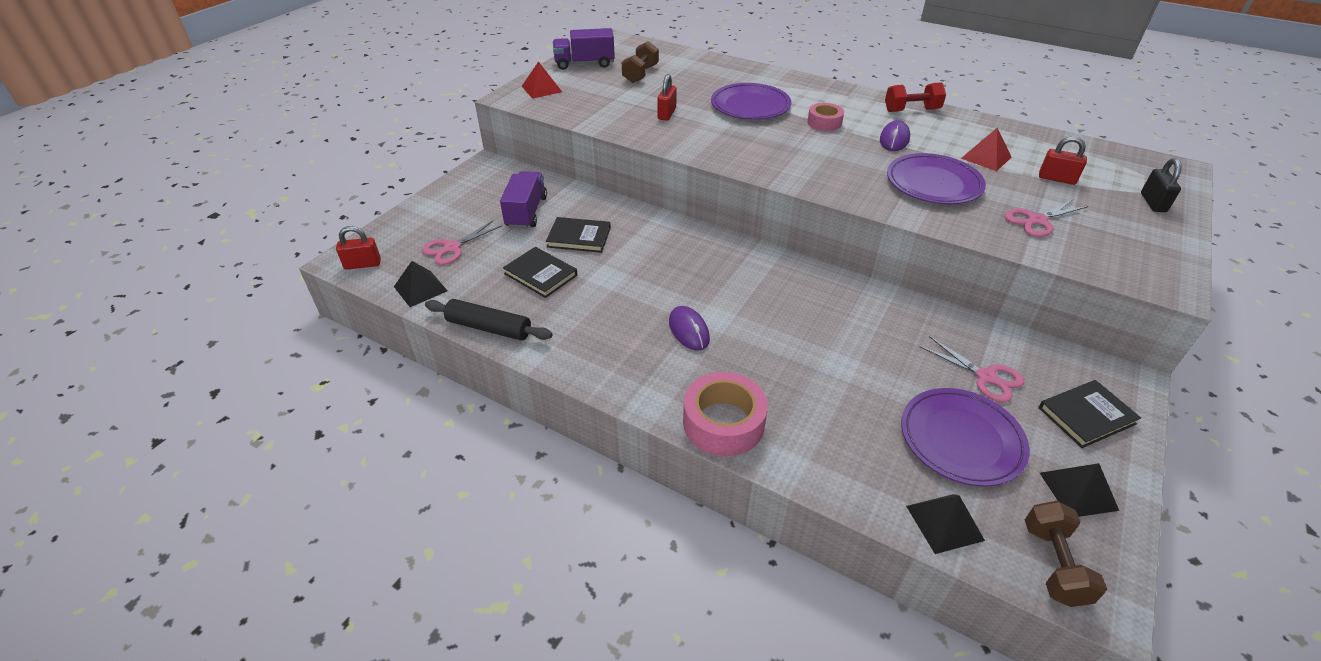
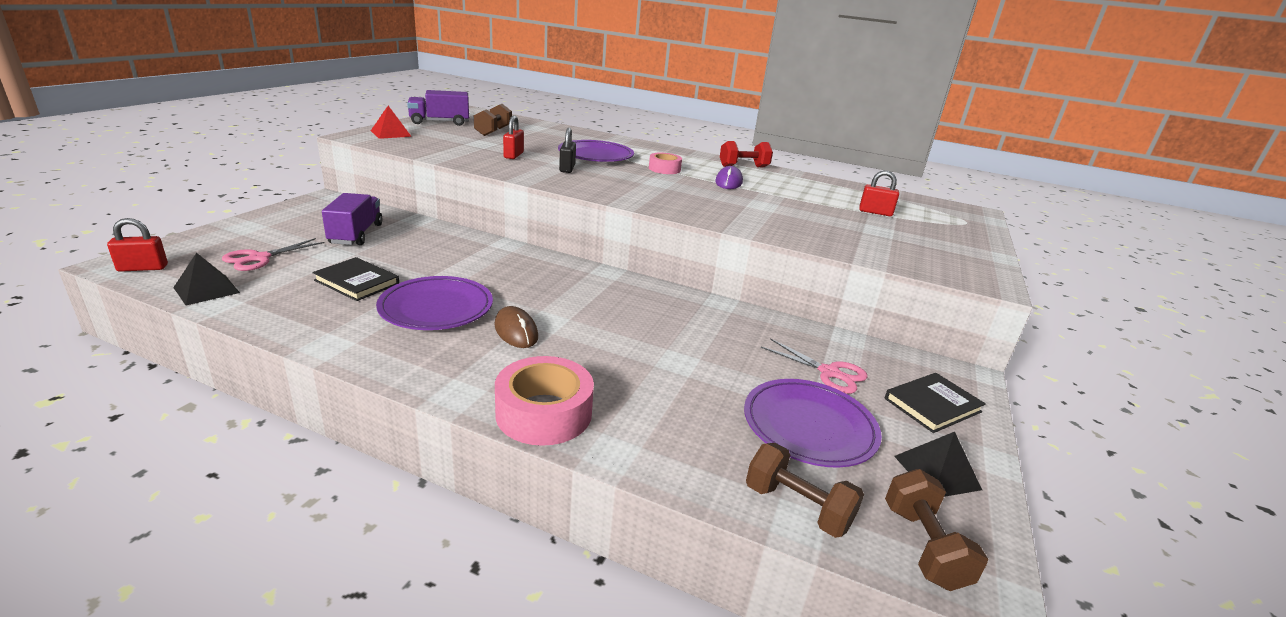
camera: 10 degrees left, 15 degrees down
(489, 328) = (279, 325): black rolling pin -> none
(579, 237) = (409, 255): black book -> none
(689, 330) = (516, 331): purple mouse -> brown mouse
(933, 183) = (765, 210): purple plate -> purple plate (436, 308)
(944, 523) = (797, 507): black pyramid -> brown dumbbell
(986, 157) = (811, 197): red pyramid -> none
(1037, 220) = (862, 237): pink scissors -> none
(1153, 203) = (960, 230): black padlock -> black padlock (567, 168)

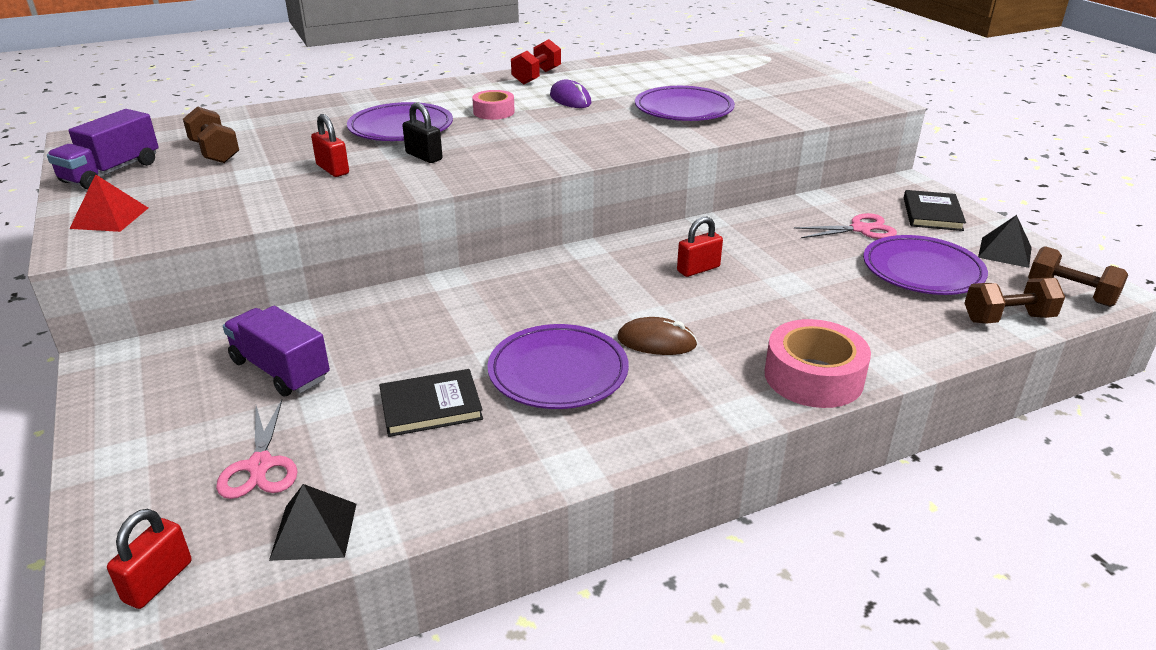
camera: 45 degrees left, 5 degrees up
(790, 215) = (683, 109): none -> purple plate
(875, 212) = (714, 76): red padlock -> red padlock (698, 269)

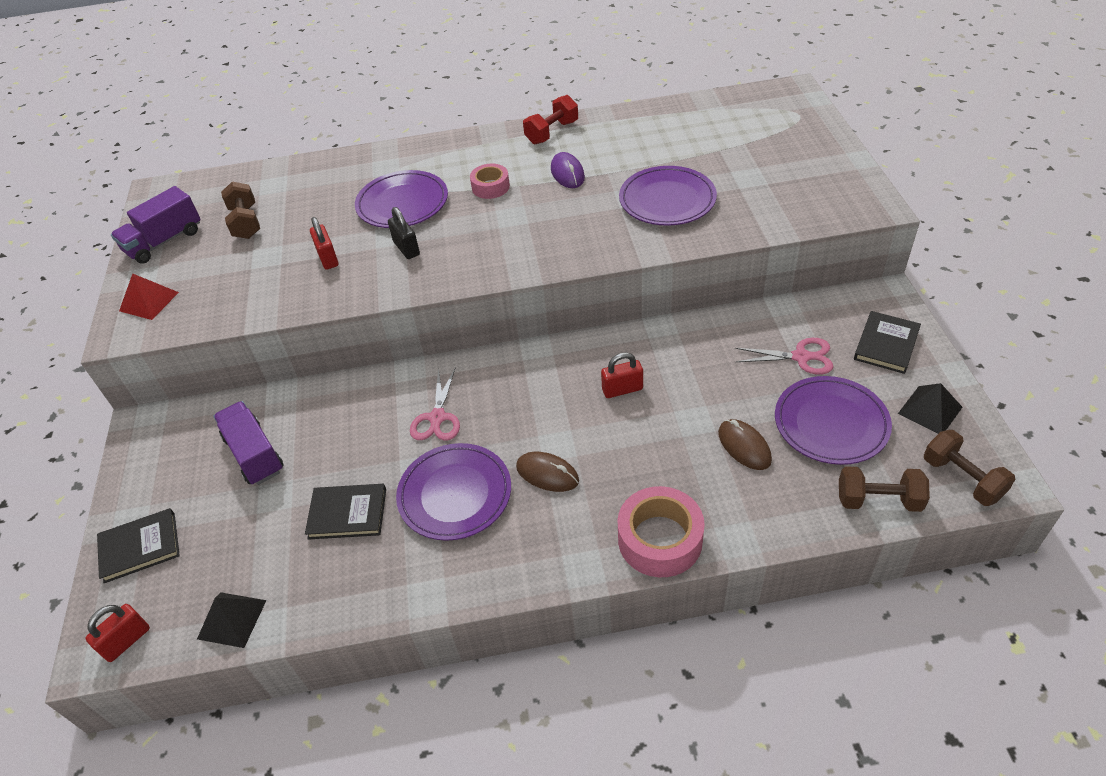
camera: 20 degrees right, 15 degrees up
(145, 479) = (140, 547): none -> black book
(260, 465) = (215, 549): pink scissors -> pink scissors (437, 417)
(851, 296) = (744, 446): none -> brown mouse

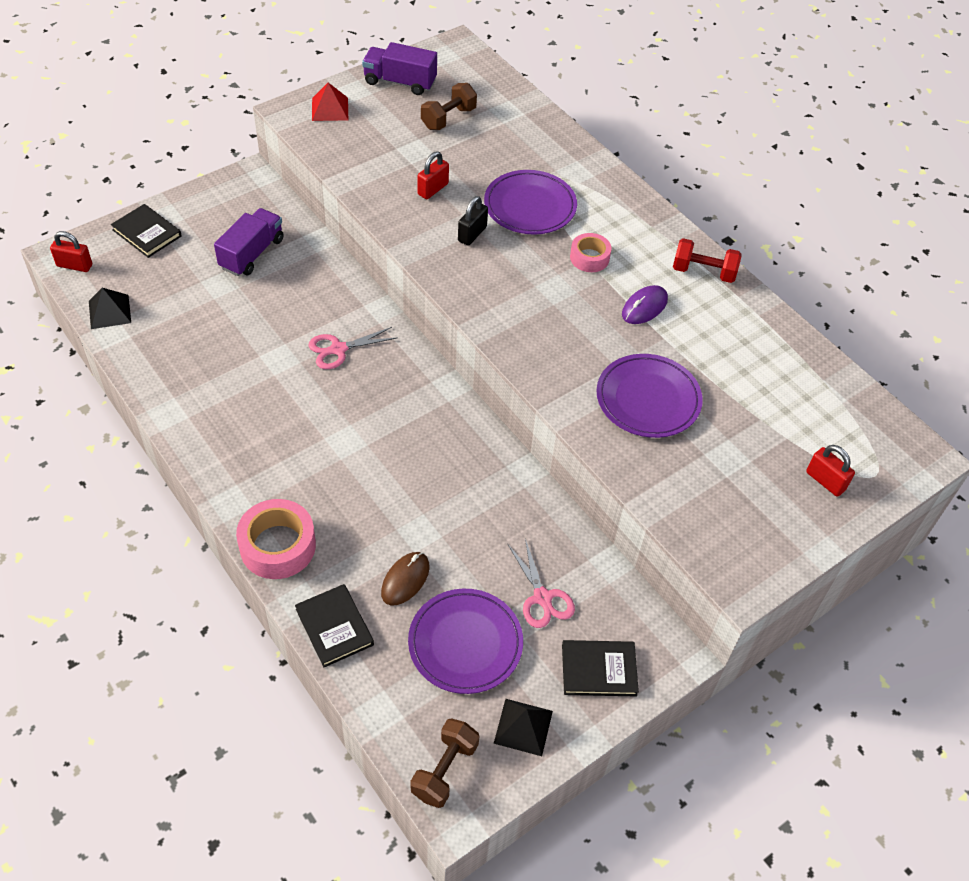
camera: 55 degrees right, 5 degrees up
(347, 513) = (221, 334): black book -> black book (334, 627)
(455, 494) = (266, 393): purple plate -> none
(547, 474) = (312, 445): brown mouse -> none
(622, 389) = (430, 466): red padlock -> red padlock (825, 481)
(878, 500) = (388, 702): brown dumbbell -> none

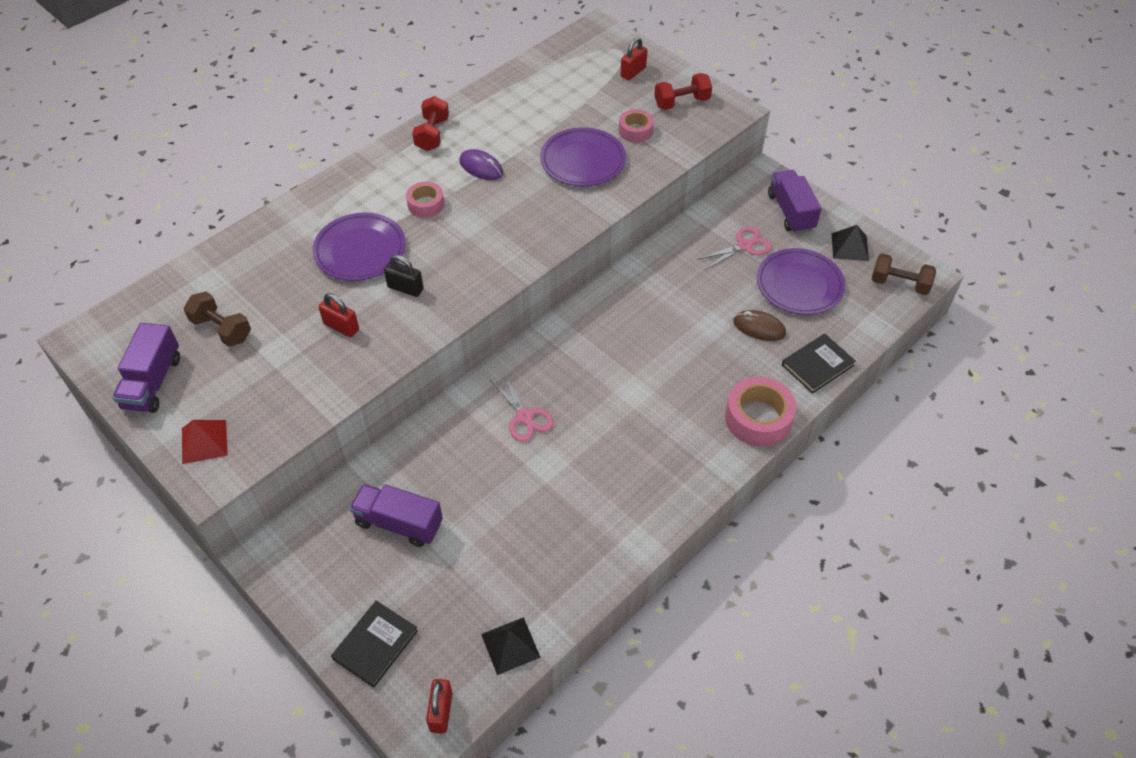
camera: 95 degrees left, 0 degrees up
(599, 670) = (790, 212): black book -> purple truck
(701, 461) = (635, 131): none -> pink tape
(759, 524) = (681, 102): none -> red dumbbell

